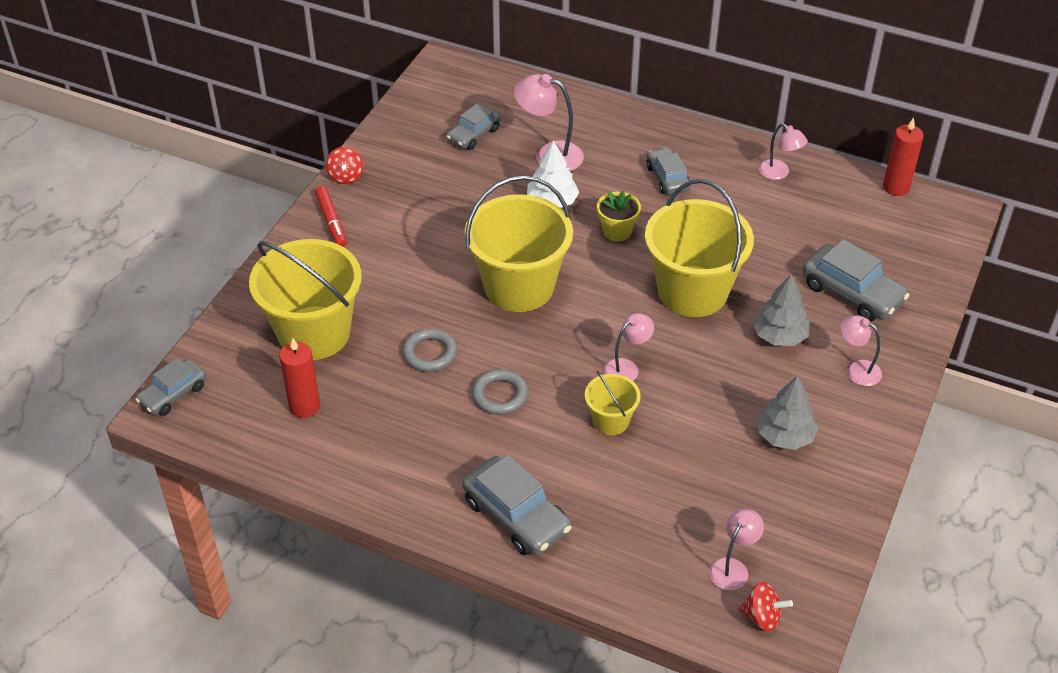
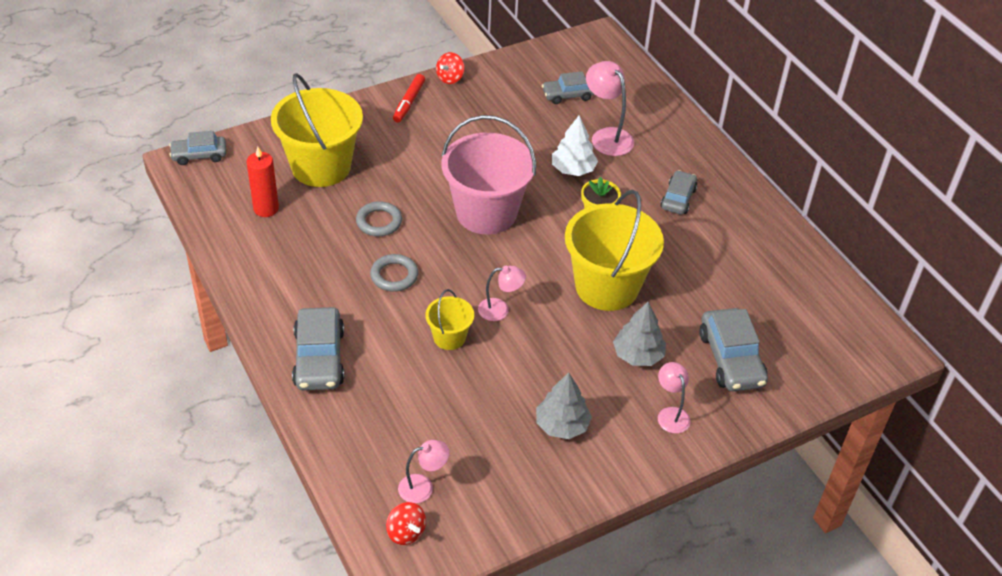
camera: 35 degrees right, 0 degrees up
(519, 286) = (486, 213): yellow bucket -> pink bucket
(779, 173) = (771, 242): pink lamp -> none
(896, 187) = (859, 304): red candle -> none

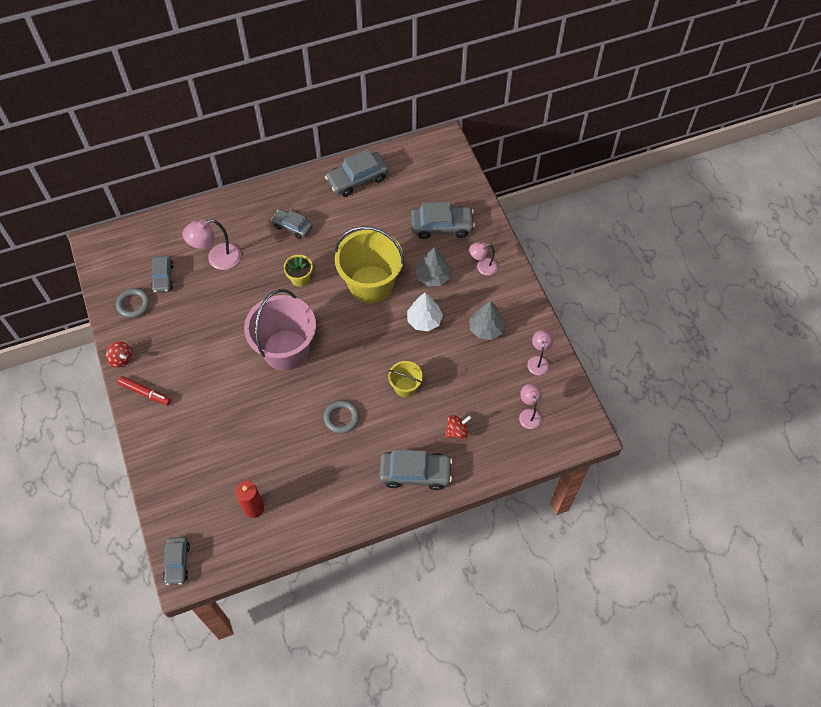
camera: 80 degrees left, 15 degrees up
(321, 166) = (211, 464): yellow bucket -> none
(379, 222) = (283, 425): grey ring -> grey ring (133, 304)
(406, 532) = (562, 427): red spinning top -> red spinning top (457, 431)
(500, 310) = (383, 352): pink lamp -> pink lamp (538, 361)
(573, 169) = (249, 287): white tree -> white tree (424, 320)
(782, 256) = (357, 179): none -> grey car

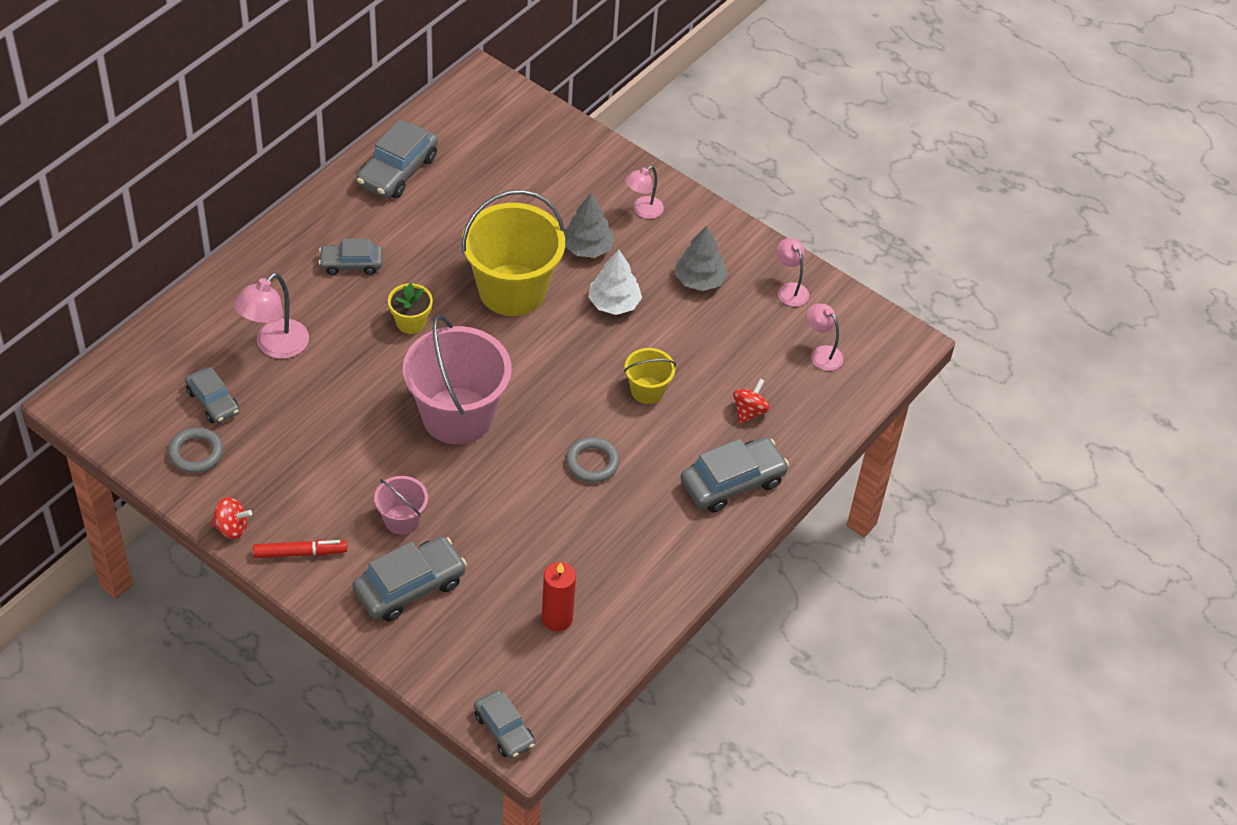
camera: 35 degrees left, 10 degrees down
(212, 400) = (402, 520): none -> pink bucket
(441, 226) = (554, 183): grey car -> grey car (410, 586)

